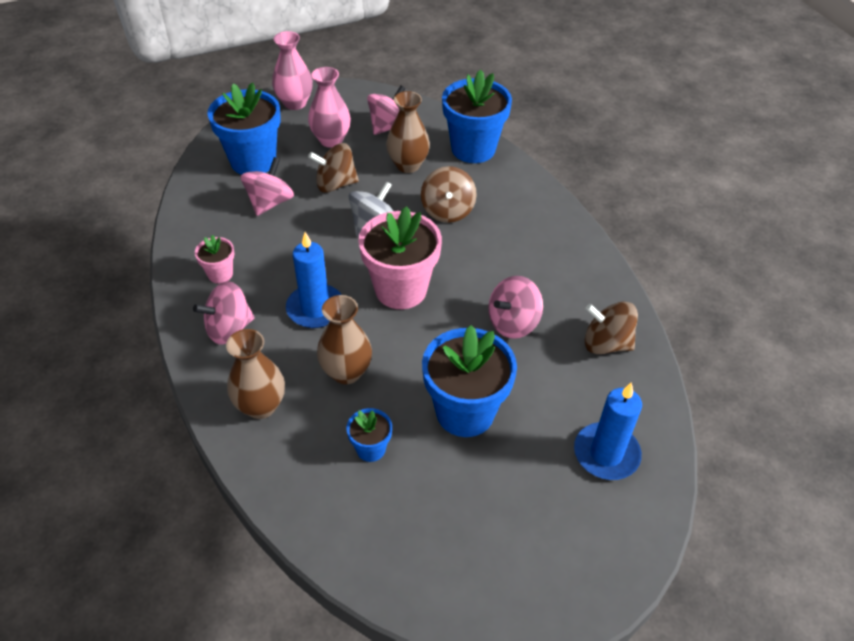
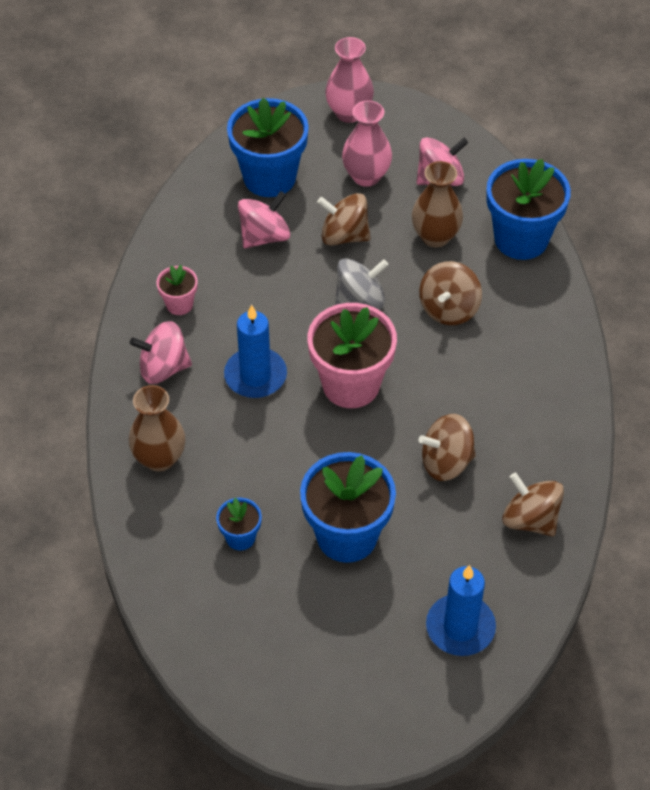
camera: 25 degrees right, 5 degrees up
(346, 372) = (254, 454): brown vase -> none
(513, 323) = (446, 462): pink spinning top -> brown spinning top

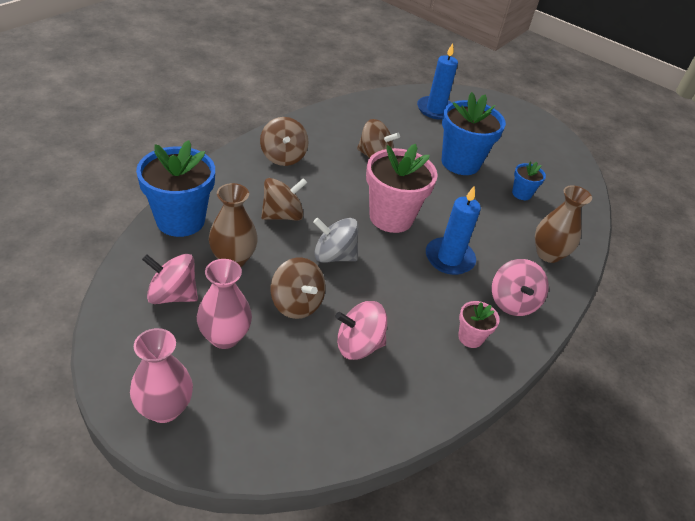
camera: 150 degrees left, 10 degrees down
(163, 368) = (512, 302): pink spinning top -> pink spinning top turned 60 degrees clockwise
(269, 177) = (304, 394): blue flower pot -> none
(530, 519) = (358, 118): brown spinning top -> brown spinning top (283, 157)

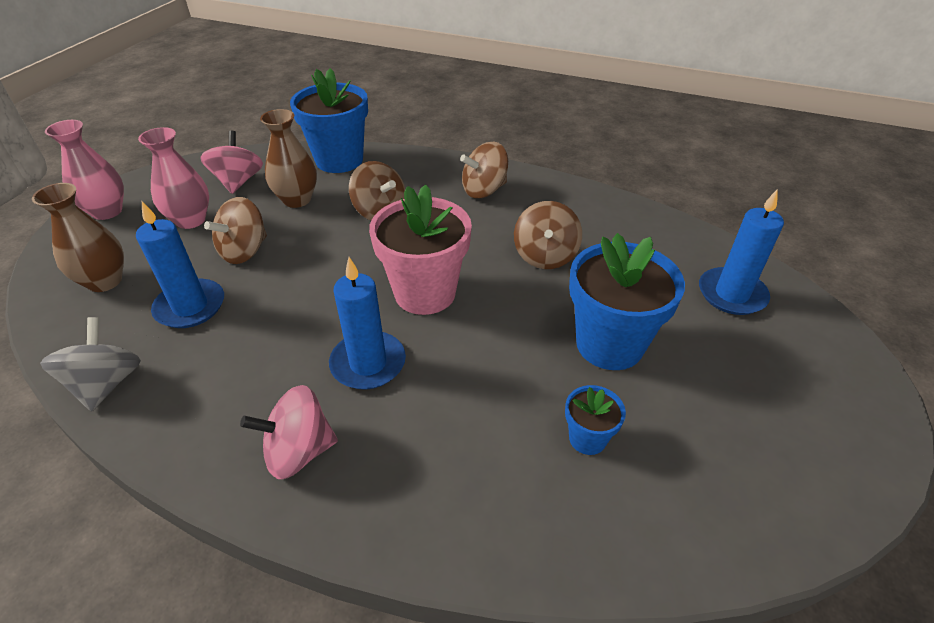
camera: 80 degrees right, 0 degrees up
(334, 256) = (329, 261): grey spinning top -> grey spinning top (106, 384)
(358, 345) = (190, 306): pink spinning top -> blue candle
(470, 337) = (216, 407): pink flower pot -> none
(548, 254) = (437, 495): brown vase -> brown vase (105, 281)

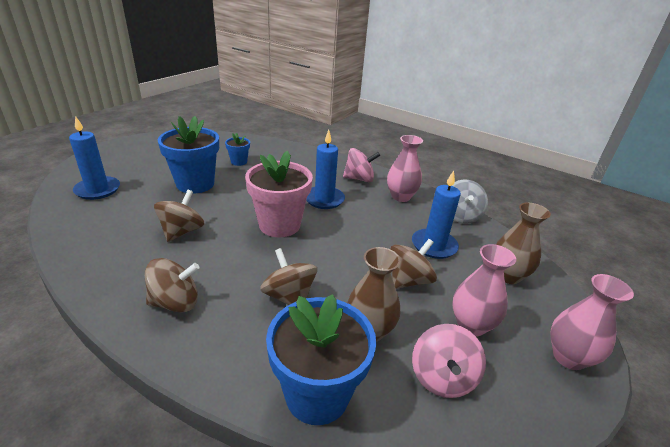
camera: 170 degrees left, 10 degrees down
(212, 411) = (401, 197): none -> pink vase

